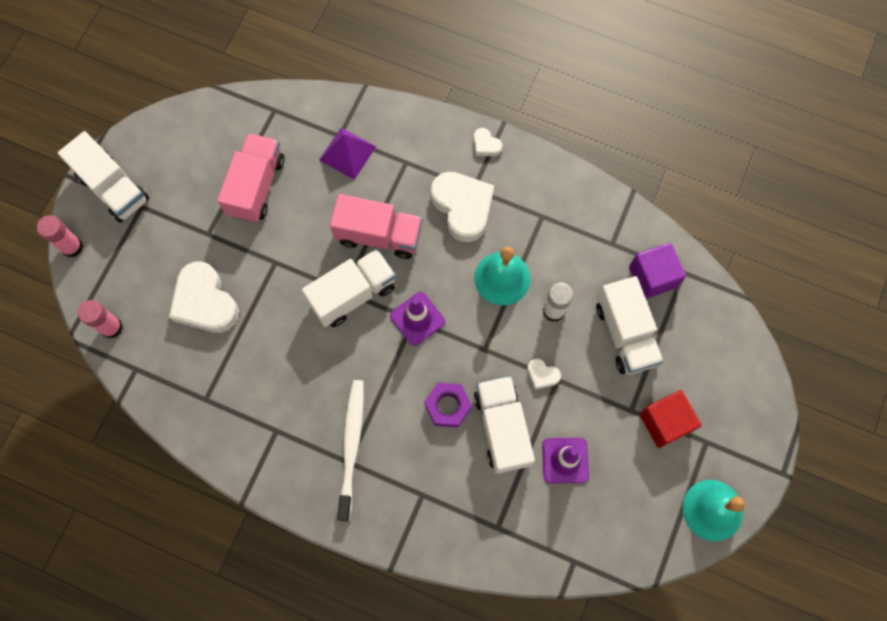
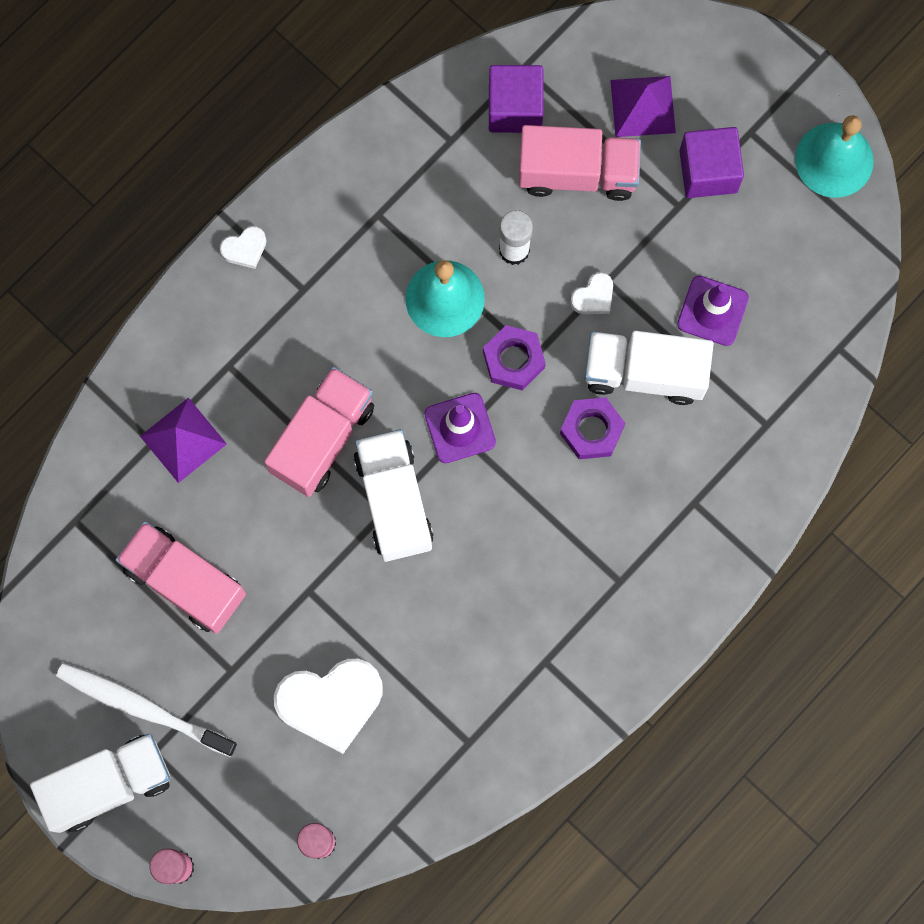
camera: 70 degrees left, 5 degrees up
(351, 446) = (600, 570): white toothbrush -> white toothbrush (143, 708)
(463, 207) = (325, 313): white heart -> none
(477, 337) = (513, 360): none -> purple nut
(625, 333) = (577, 172): white truck -> pink truck
(665, 422) = (708, 171): red cube -> purple cube
(691, 361) = (642, 106): none -> purple pyramid

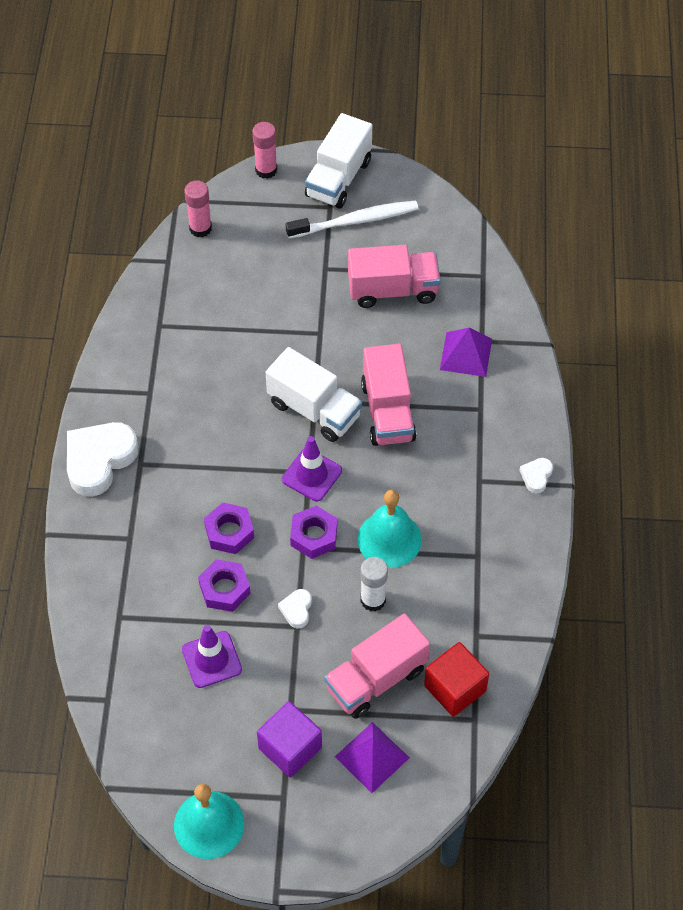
camera: 140 degrees right, 20 degrees down
(331, 703) = (255, 291): white heart -> white heart (99, 460)
(515, 108) = (455, 688): purple cube -> red cube
(644, 373) = (224, 589): white truck -> purple nut

